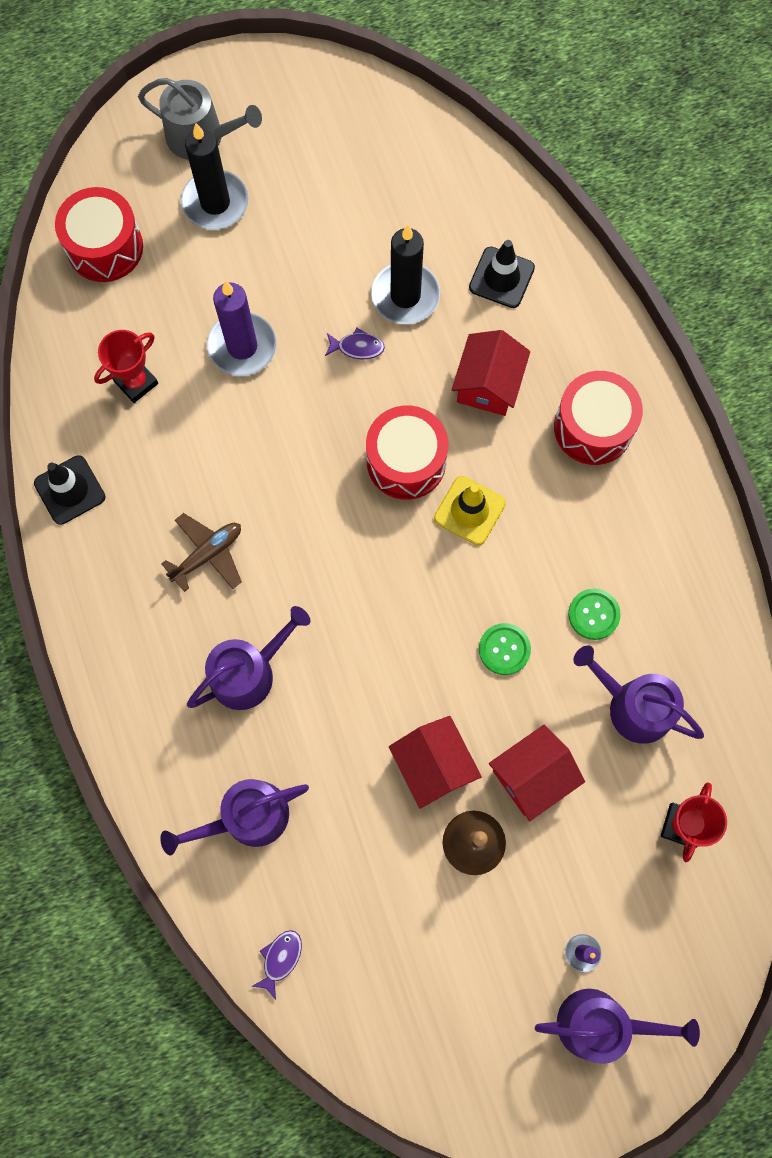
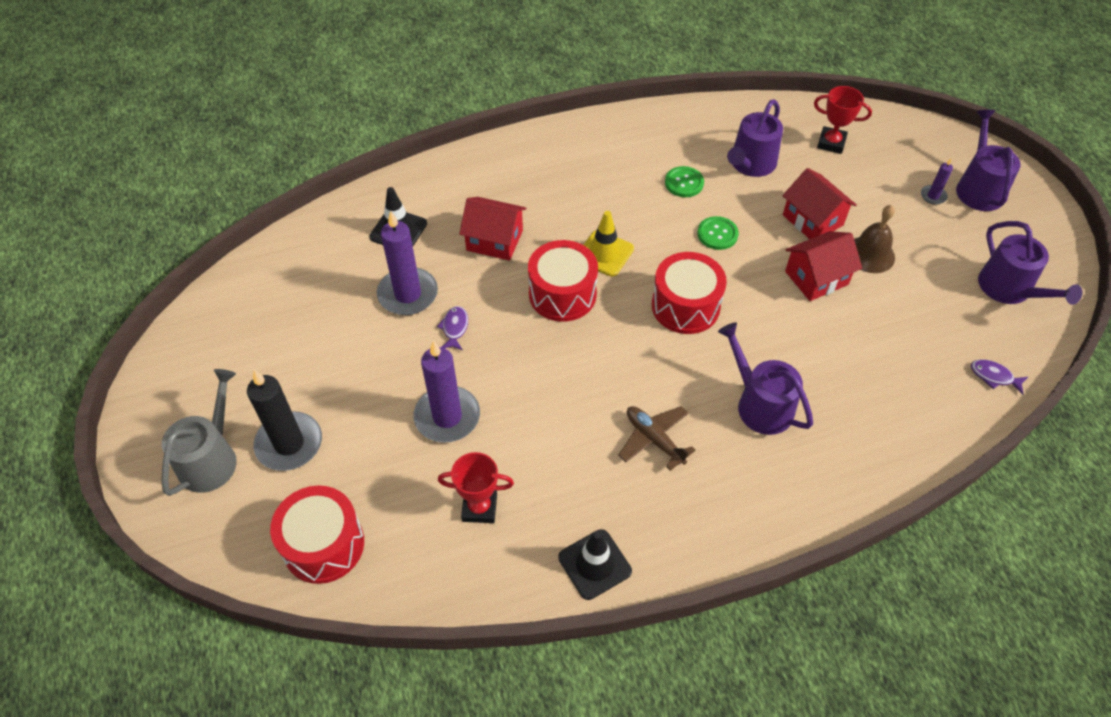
camera: 90 degrees left, 20 degrees down
(136, 382) = (479, 508): red trophy -> red trophy turned 45 degrees counterclockwise
(247, 817) = (886, 402): purple watering can -> purple watering can (1009, 289)
(405, 295) = (408, 294): black candle -> purple candle
(593, 427) = (533, 179): red drum -> red drum (685, 306)

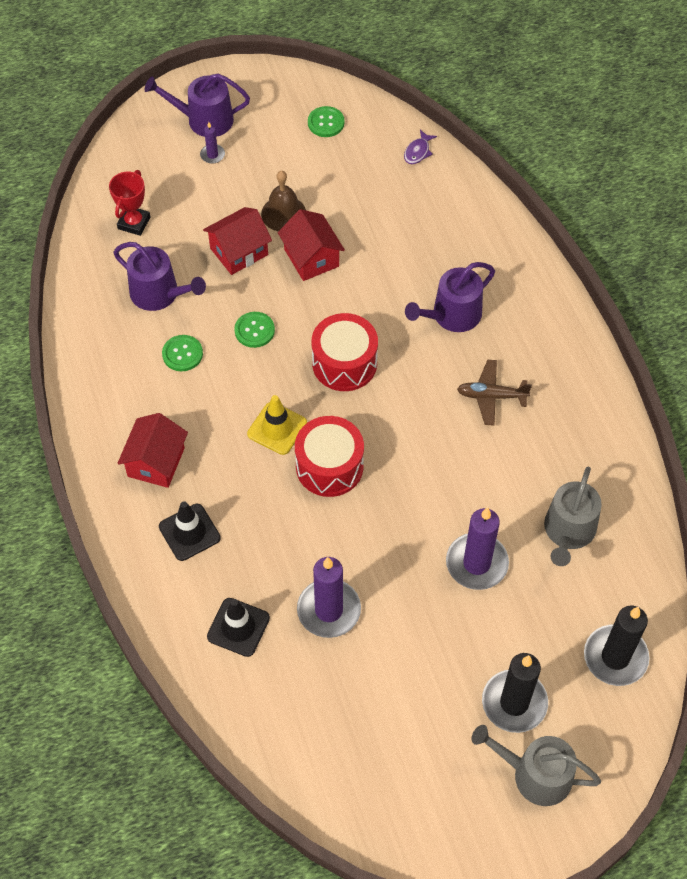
camera: 90 degrees left, 5 degrees up
(323, 545) = (615, 657): red drum -> black candle
(454, 328) = (372, 562): purple fish -> none
(479, 508) = (568, 532): red trophy -> grey watering can
(494, 240) = (256, 530): red house -> red house (156, 462)
(594, 564) = (612, 444): black traffic cone -> black traffic cone (189, 532)
(654, 439) = (491, 396): brown plane -> brown plane turned 45 degrees clockwise
(1009, 289) = (326, 123): purple watering can -> green button

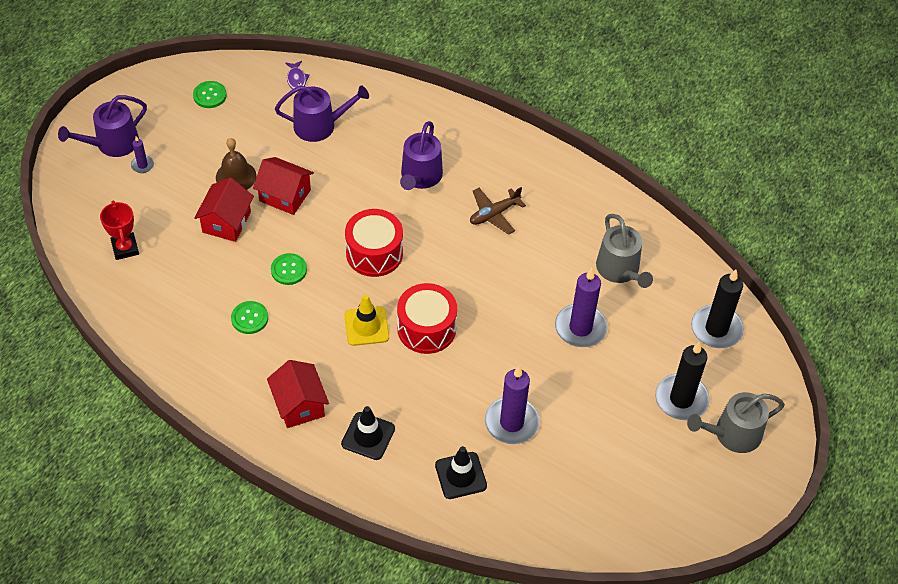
camera: 40 degrees left, 5 degrees down
(159, 294) = (192, 287): purple watering can -> purple watering can (320, 125)

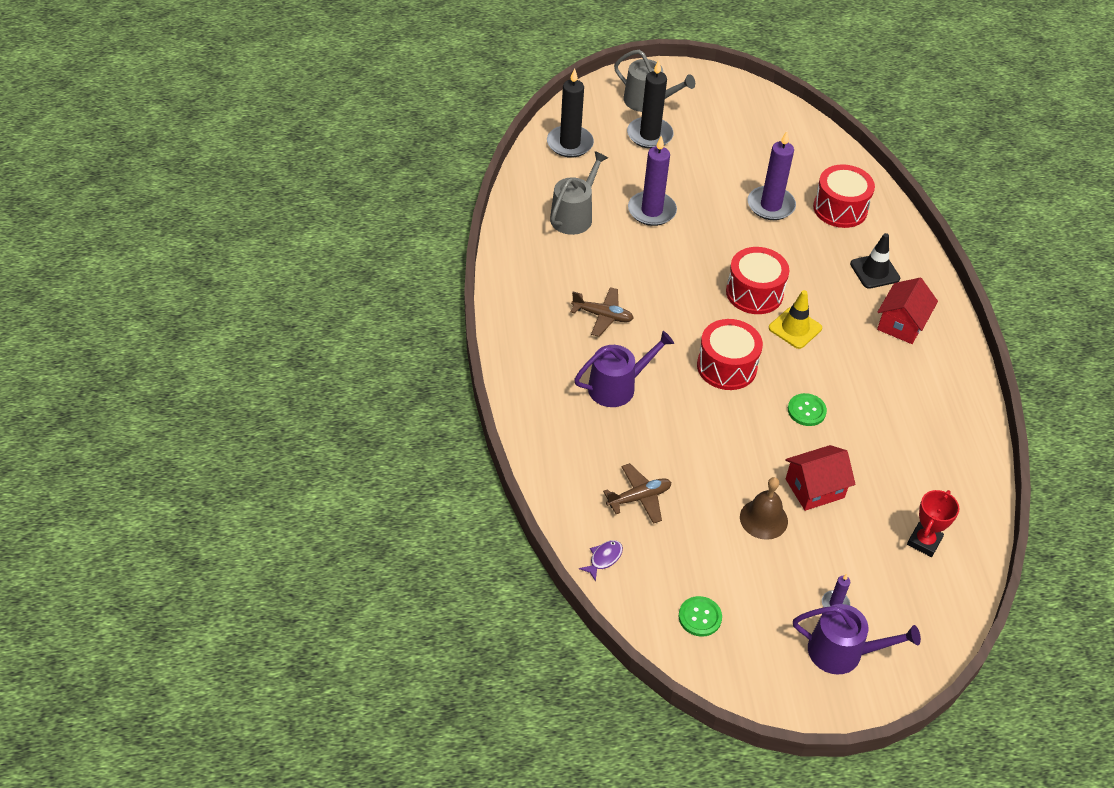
camera: 130 degrees left, 5 degrees down
(249, 318) = (876, 404): green button -> none
(285, 195) = (741, 467): red house -> none
(320, 125) = (639, 498): purple watering can -> brown plane
(460, 475) = (840, 208): black traffic cone -> red drum

